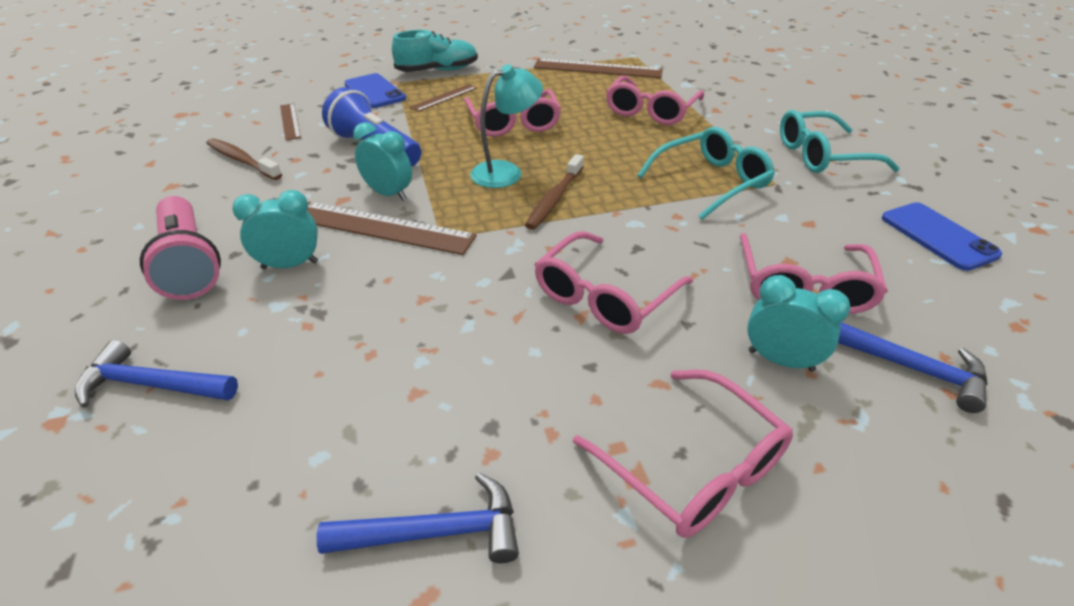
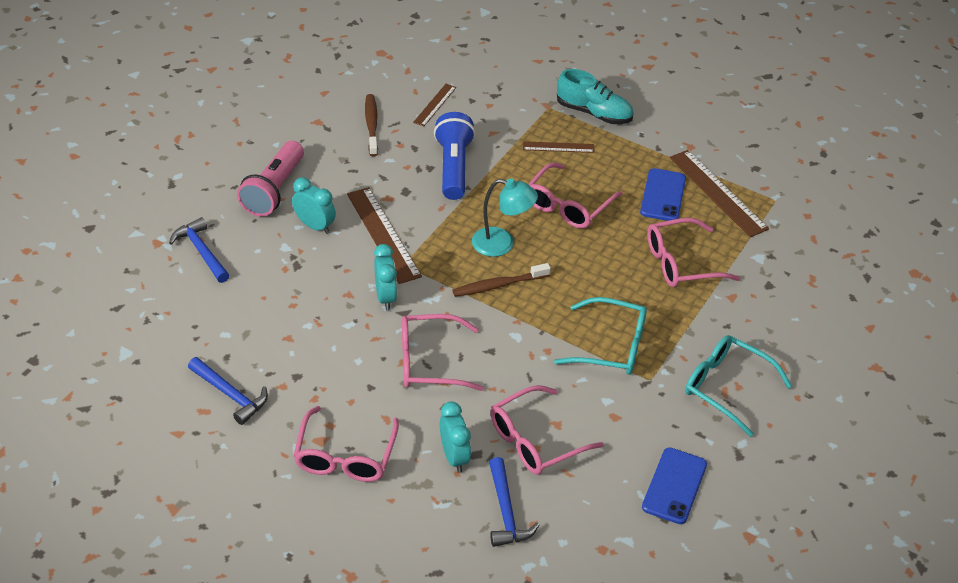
camera: 45 degrees right, 5 degrees up
(374, 91) = (521, 108): blue phone -> blue phone (663, 195)
(388, 194) = (416, 212): turquoise clock -> turquoise clock (385, 297)

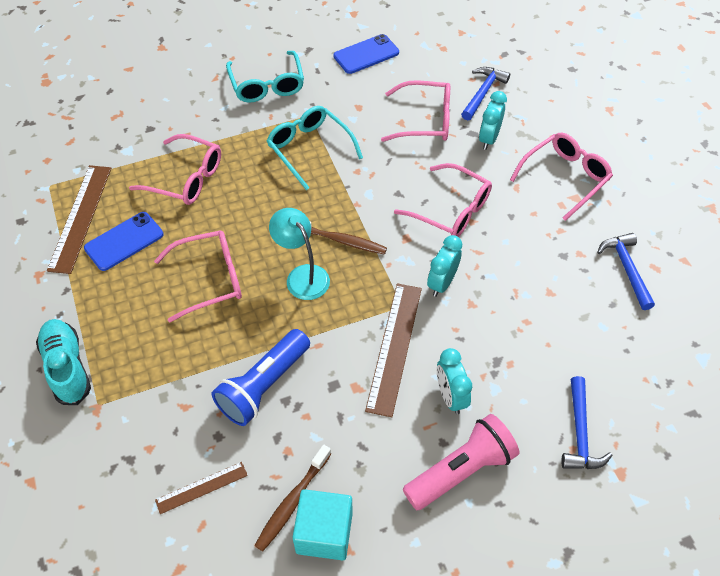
camera: 140 degrees left, 10 degrees up
(337, 122) = (324, 532): none -> turquoise cube
(558, 147) = (146, 347): brown ruler -> none

